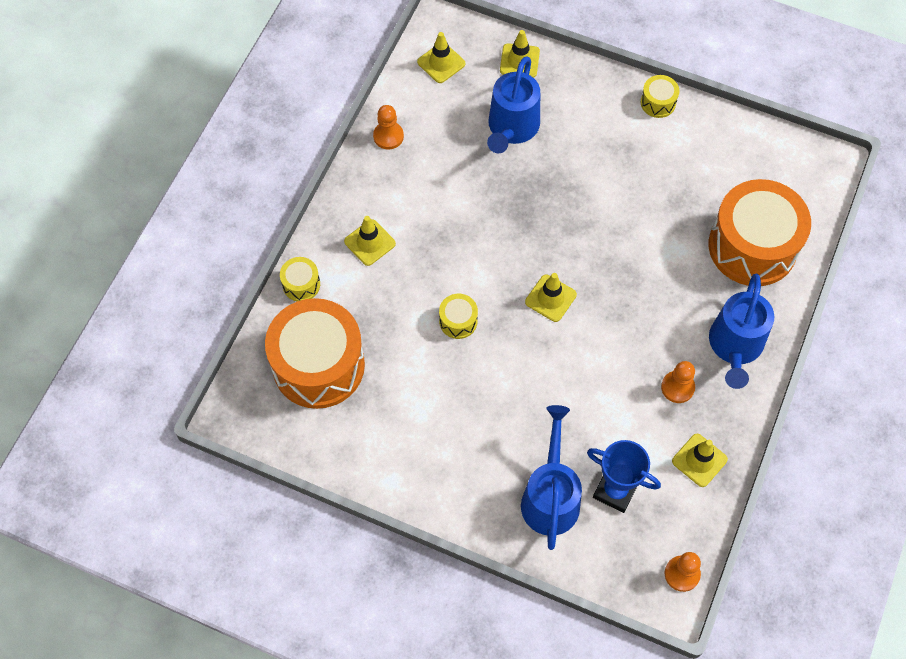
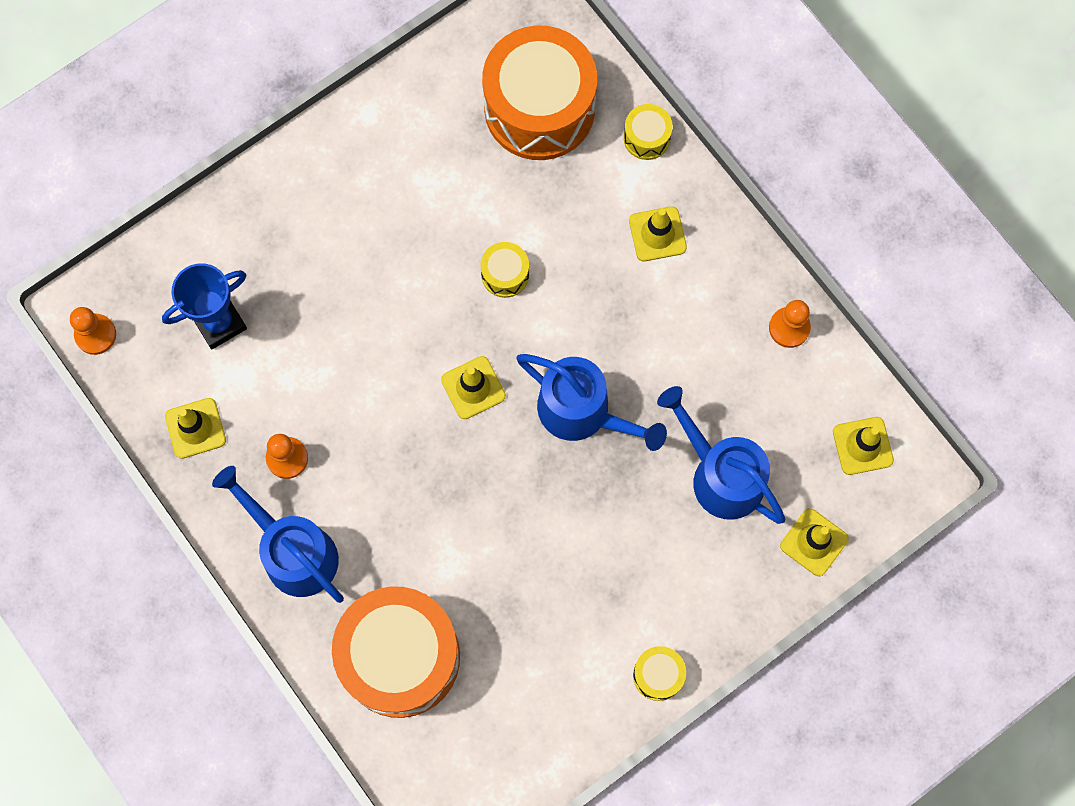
camera: 120 degrees right, 10 degrees up
(550, 496) = (255, 256): blue watering can -> blue watering can (583, 413)

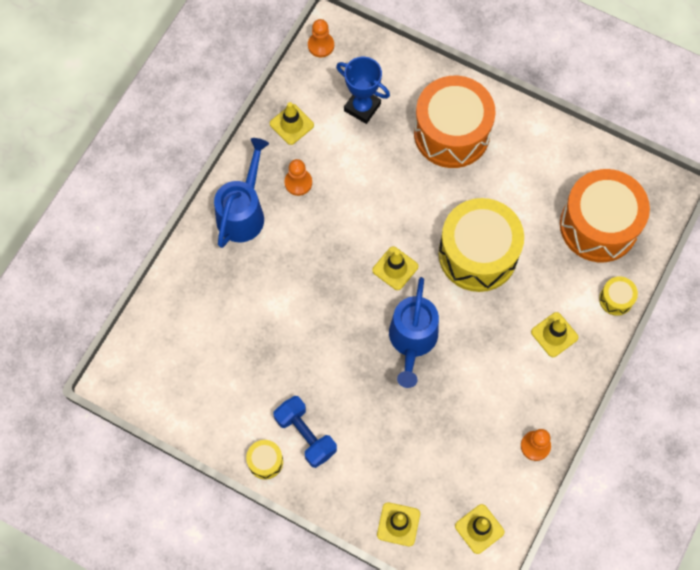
camera: 65 degrees right, 5 degrees down
(400, 657) = (207, 302): orange drum -> orange drum (451, 133)
(505, 274) = (478, 254): yellow drum -> yellow drum, size x2.37
(646, 607) = (305, 435): none -> blue dumbbell
(720, 475) = (414, 444): blue watering can -> none

